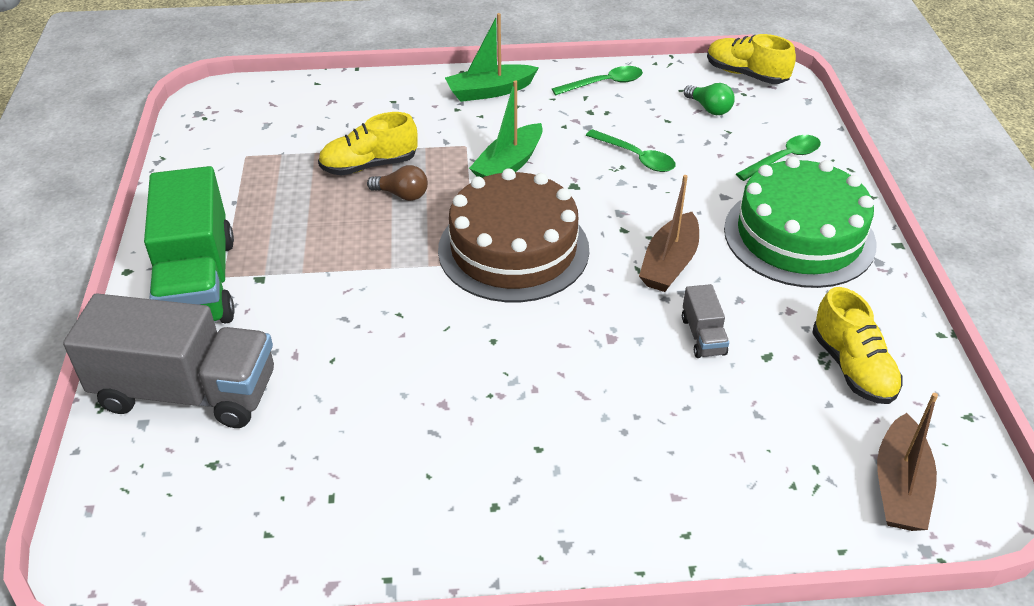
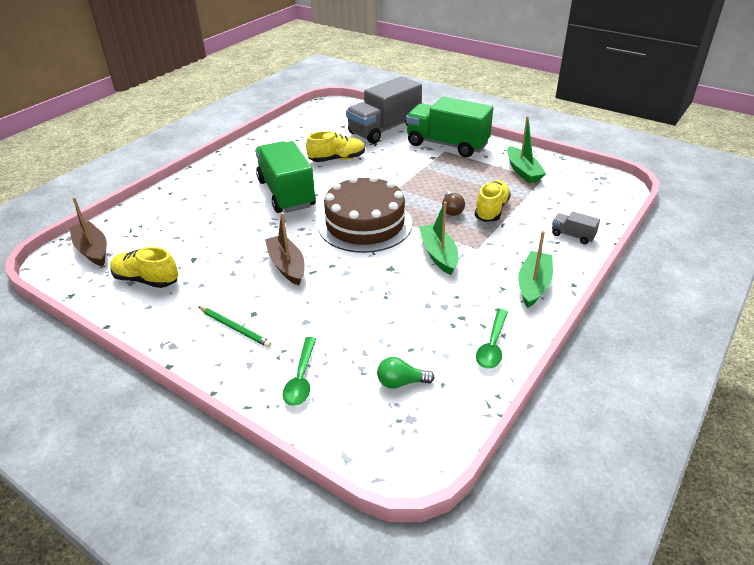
camera: 130 degrees right, 5 degrees down
(234, 177) = (523, 171): none -> green boat
(402, 195) = (451, 210): brown light bulb -> brown light bulb turned 60 degrees counterclockwise
(526, 375) = (286, 193): none -> green truck
(636, 157) = (387, 308): green spoon -> none
(703, 336) = (232, 248): grey truck -> grey truck (572, 235)
(746, 74) = (424, 445): yellow shoe -> yellow shoe (337, 159)
(799, 236) = (235, 328): green cake -> green pencil

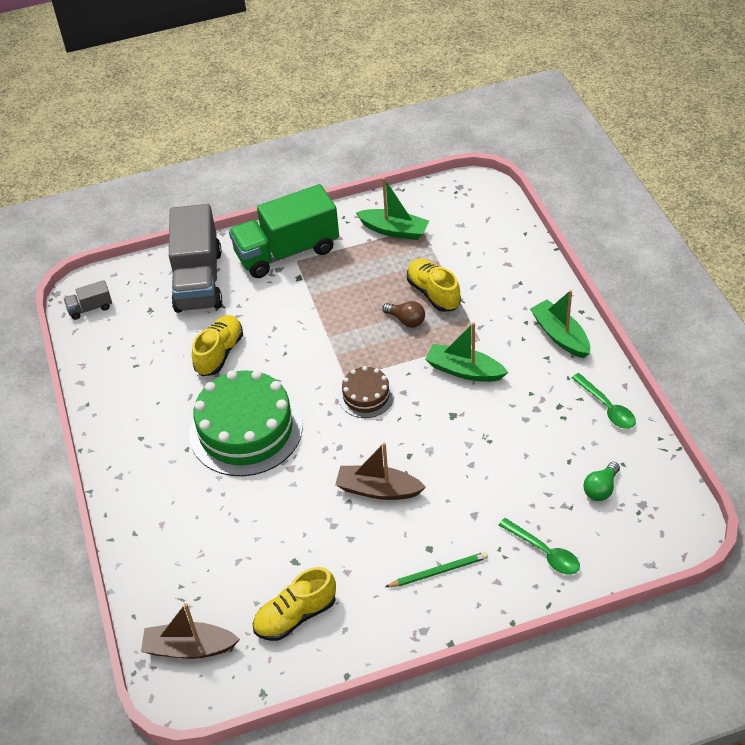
camera: 50 degrees left, 10 degrees up
(286, 193) = (246, 429): green truck -> green cake
(365, 224) = (366, 396): brown cake -> brown cake, size x0.50
(572, 235) = (521, 267): grey truck -> grey truck (90, 308)

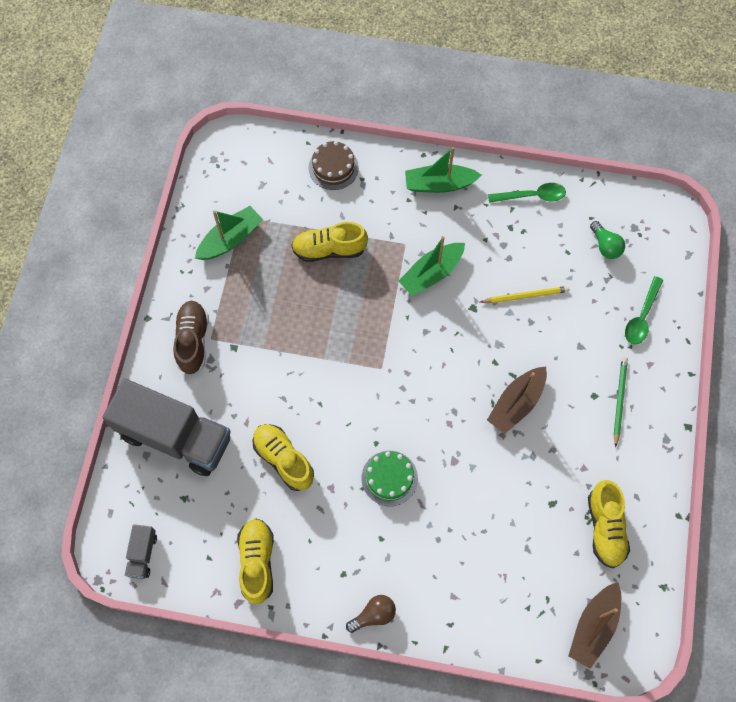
camera: 65 degrees left, 20 degrees up
(121, 378) = (257, 562): none -> yellow shoe
(246, 429) = (389, 478): green cake -> green cake, size x0.50
(287, 252) = (193, 341): green truck -> brown shoe
(366, 396) = (411, 362): brown cake -> brown cake (333, 167)
(406, 320) = (346, 287): brown light bulb -> brown light bulb (373, 615)
(495, 449) = (525, 296): none -> yellow pencil
(544, 552) = (641, 317): green spoon -> green spoon turned 135 degrees clockwise

